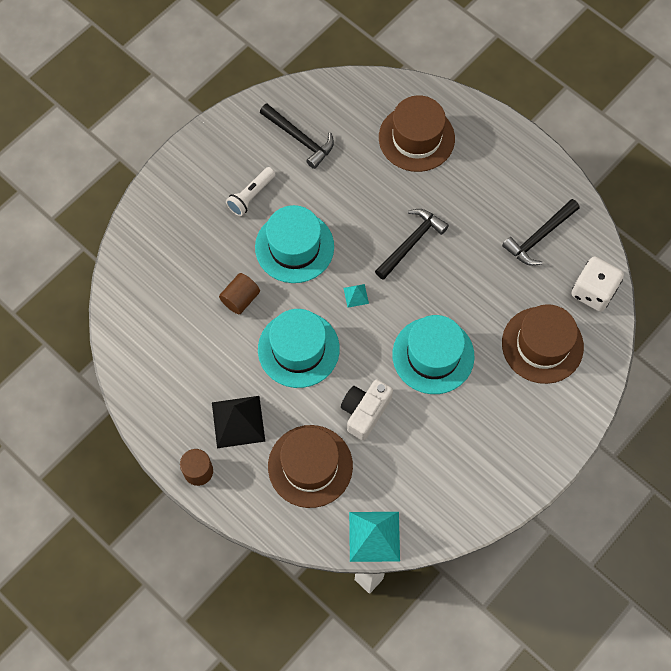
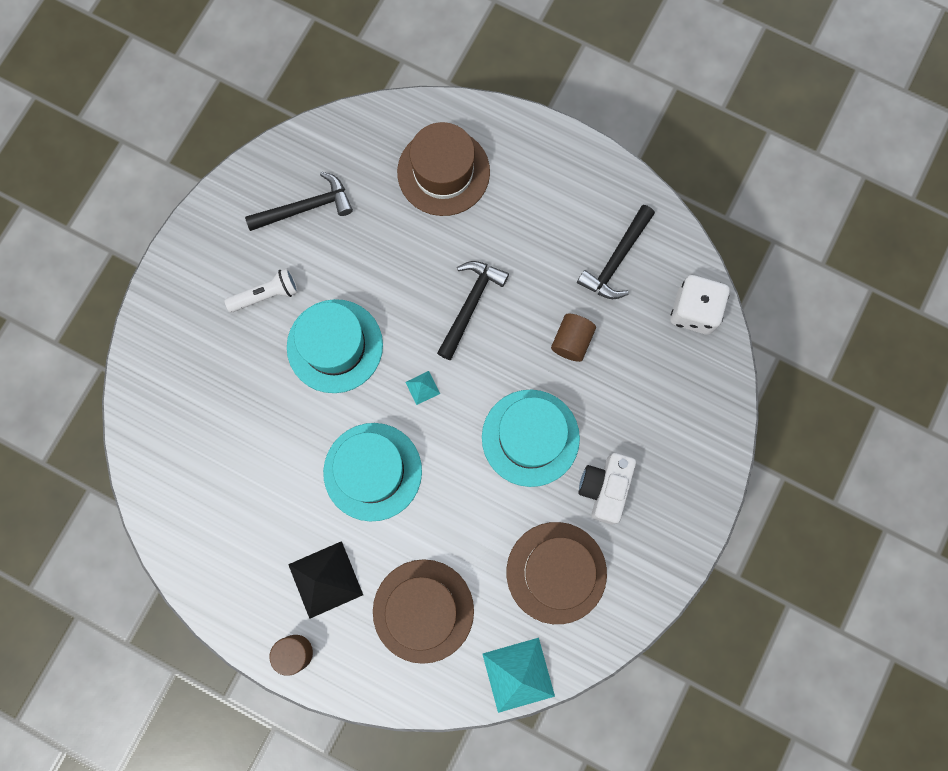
camera: 15 degrees left, 10 degrees up
(240, 299) = (288, 427): brown cylinder -> brown cylinder (571, 341)
(251, 196) = (266, 295): white flashlight -> white flashlight turned 135 degrees counterclockwise
(300, 138) = (305, 207): black hammer -> black hammer turned 45 degrees counterclockwise
(365, 411) = (469, 527): white camera -> white camera (605, 488)
(542, 345) = (652, 392): brown hat -> brown hat (556, 572)

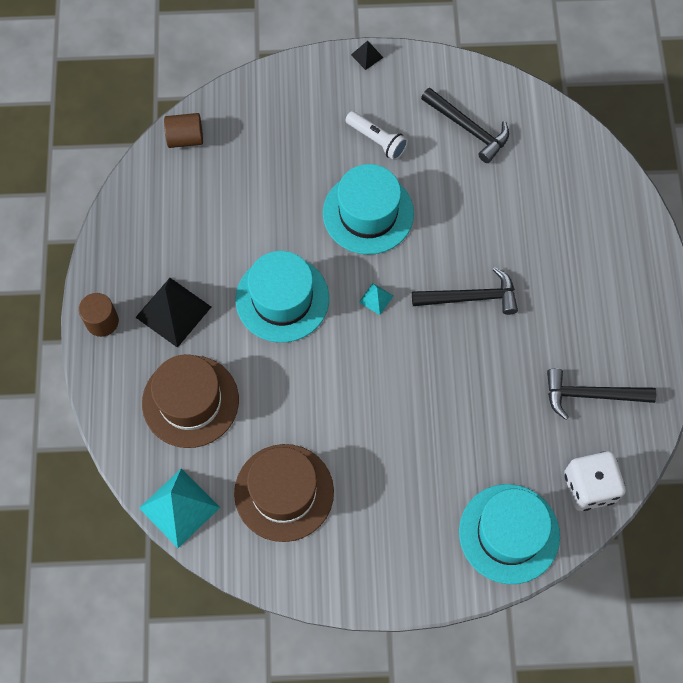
camera: 60 degrees right, 10 degrees down
(172, 252) = (367, 56): none -> black pyramid
(443, 172) = (571, 214): brown hat -> none
(530, 437) = (387, 408): turquoise hat -> turquoise hat (509, 533)
(571, 341) = (493, 396): brown cylinder -> brown cylinder (185, 138)
(605, 488) = (381, 494): white camera -> none

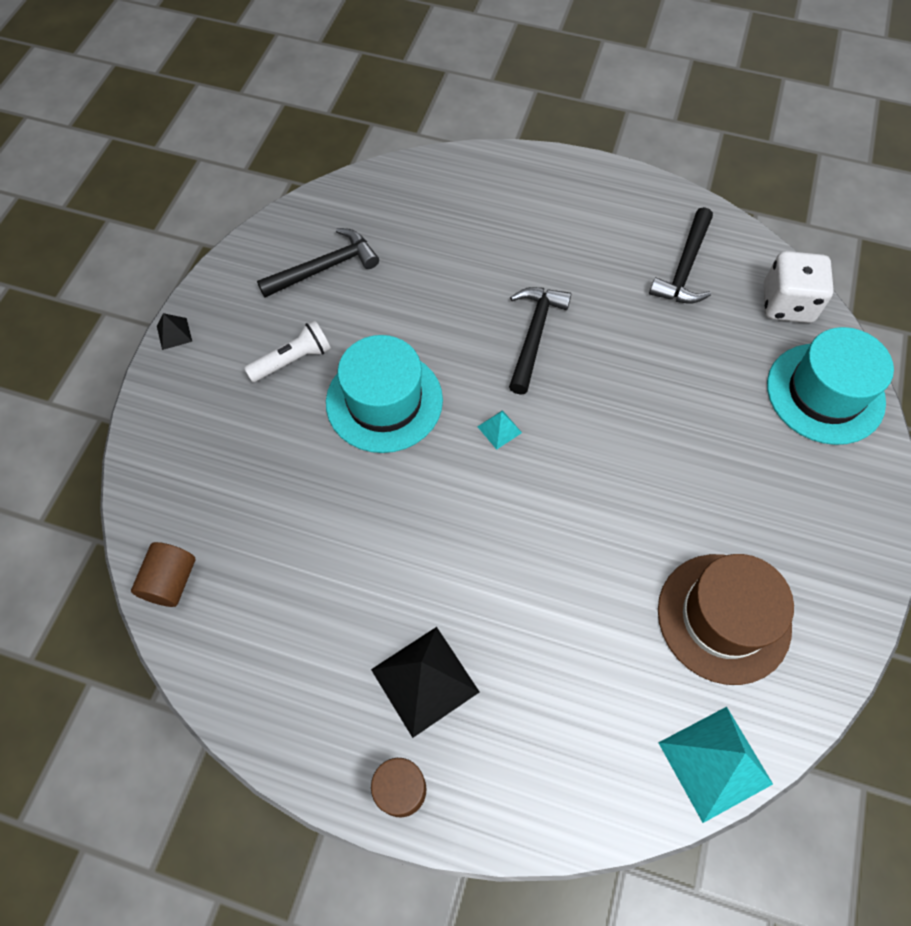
camera: 70 degrees left, 5 degrees down
(190, 401) = (564, 698): brown hat -> none
(282, 299) = (459, 534): turquoise hat -> none

